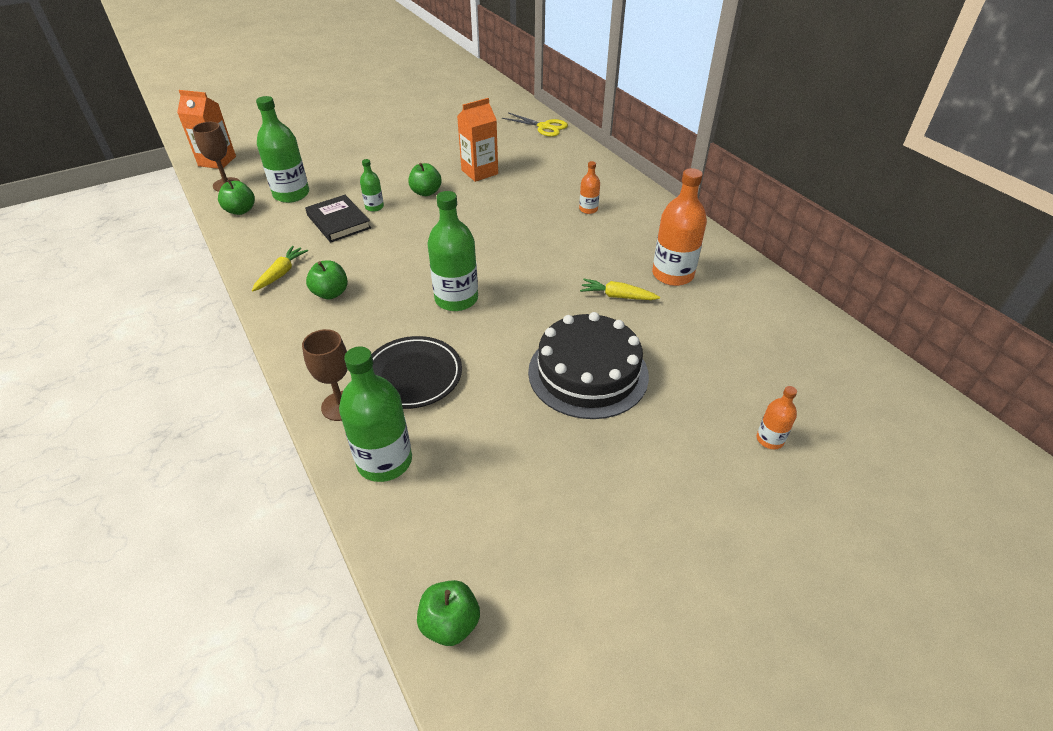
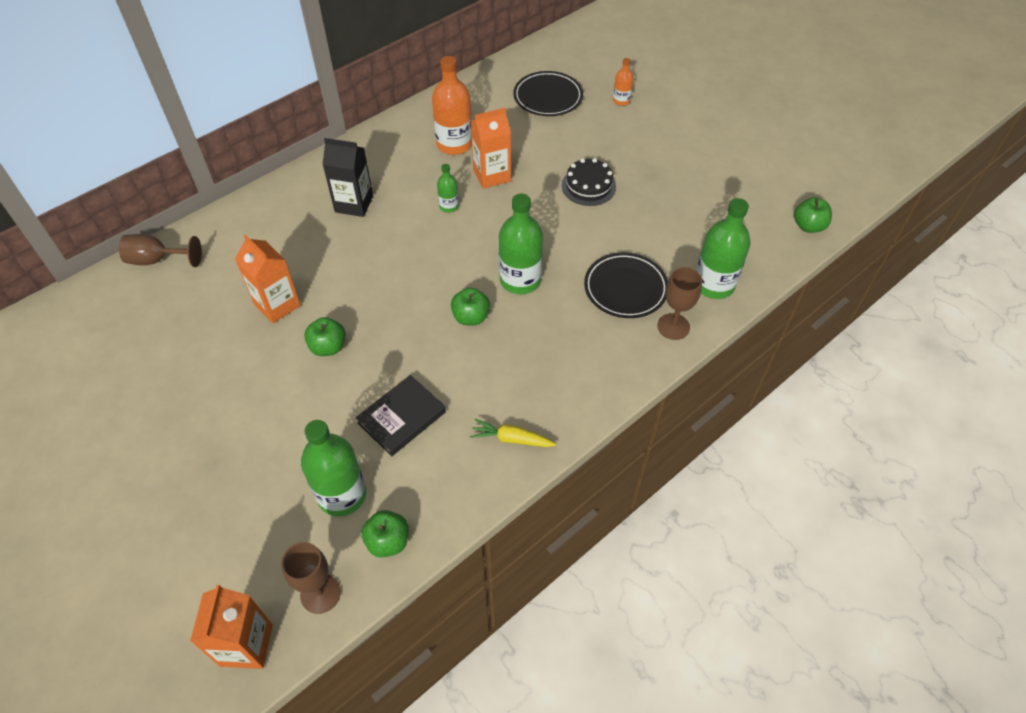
camera: 100 degrees left, 10 degrees up
(331, 293) = (534, 381): green apple -> green apple (471, 317)
(374, 207) = (365, 390): green bottle -> green bottle (449, 206)
(544, 127) = (157, 260): yellow scissors -> brown goblet
(588, 209) = (354, 204): orange bottle -> black carton
(588, 373) = (588, 186): black cake -> black cake, size x0.59
(617, 296) = (492, 175): yellow carrot -> orange carton
(768, 361) = (548, 97): none -> black plate

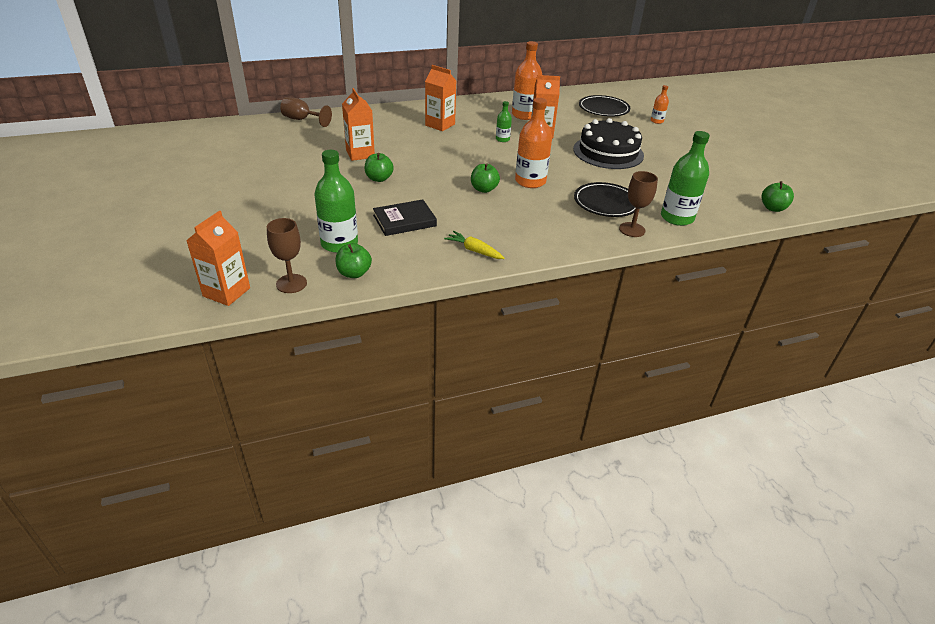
camera: 20 degrees right, 15 degrees down
(354, 204) = (440, 125): black carton -> orange carton
(520, 280) = (530, 181): green bottle -> orange bottle
(588, 186) = (608, 152): black cake -> black cake, size x1.70

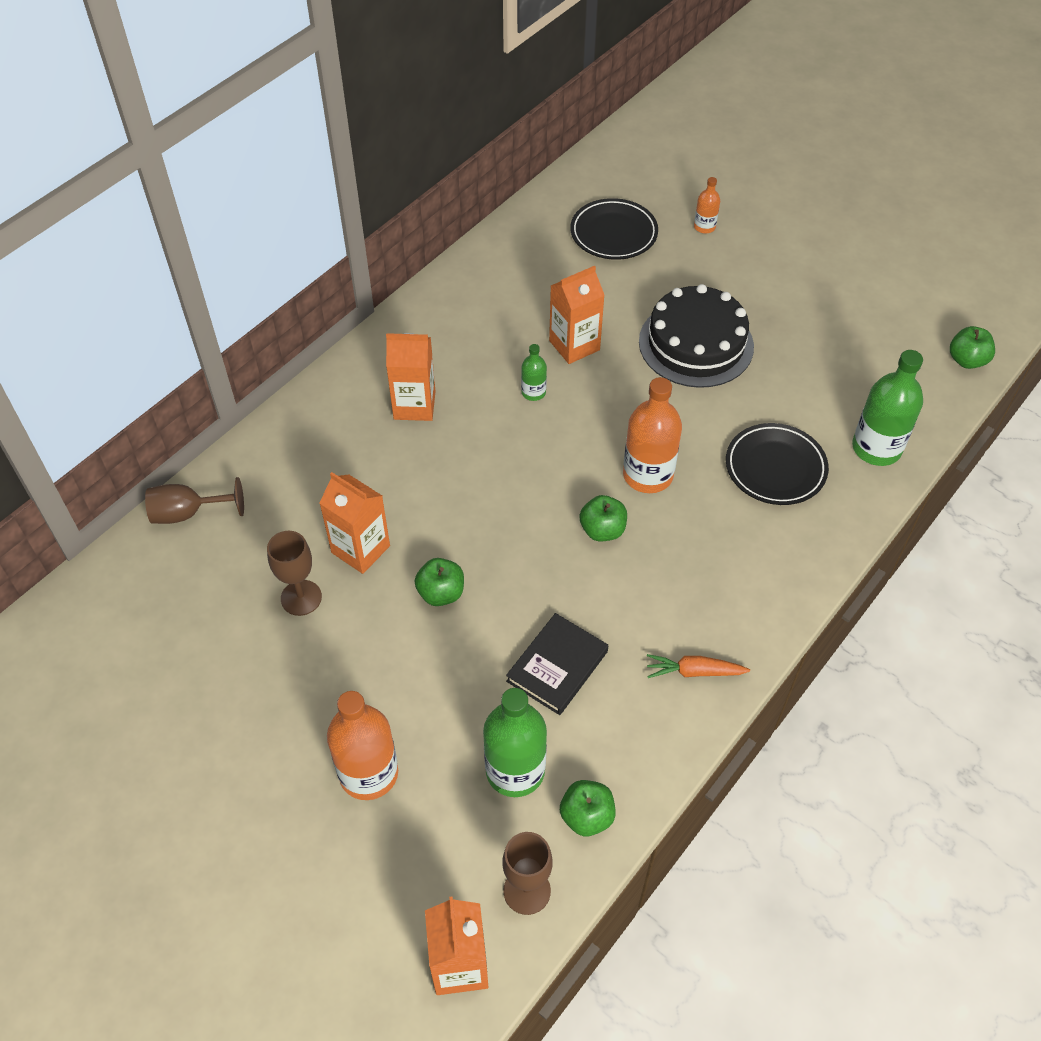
camera: 30 degrees left, 15 degrees up
(474, 250) = (694, 672): yellow carrot -> orange carrot
(524, 115) = (516, 310): orange bottle -> orange bottle (368, 773)
(632, 230) = (843, 507): brown goblet -> brown goblet (301, 598)

